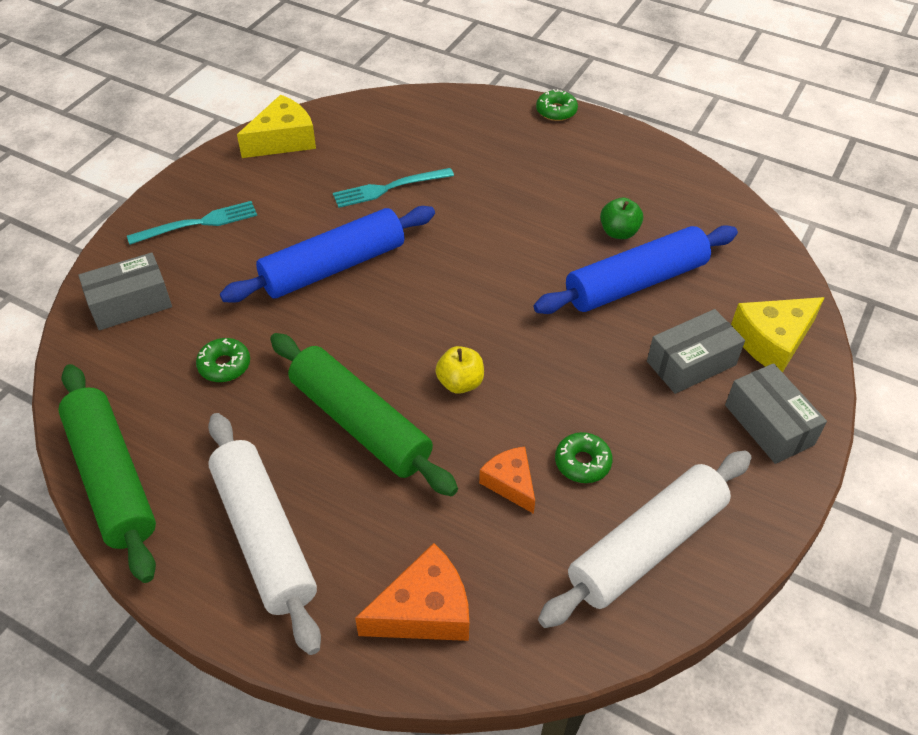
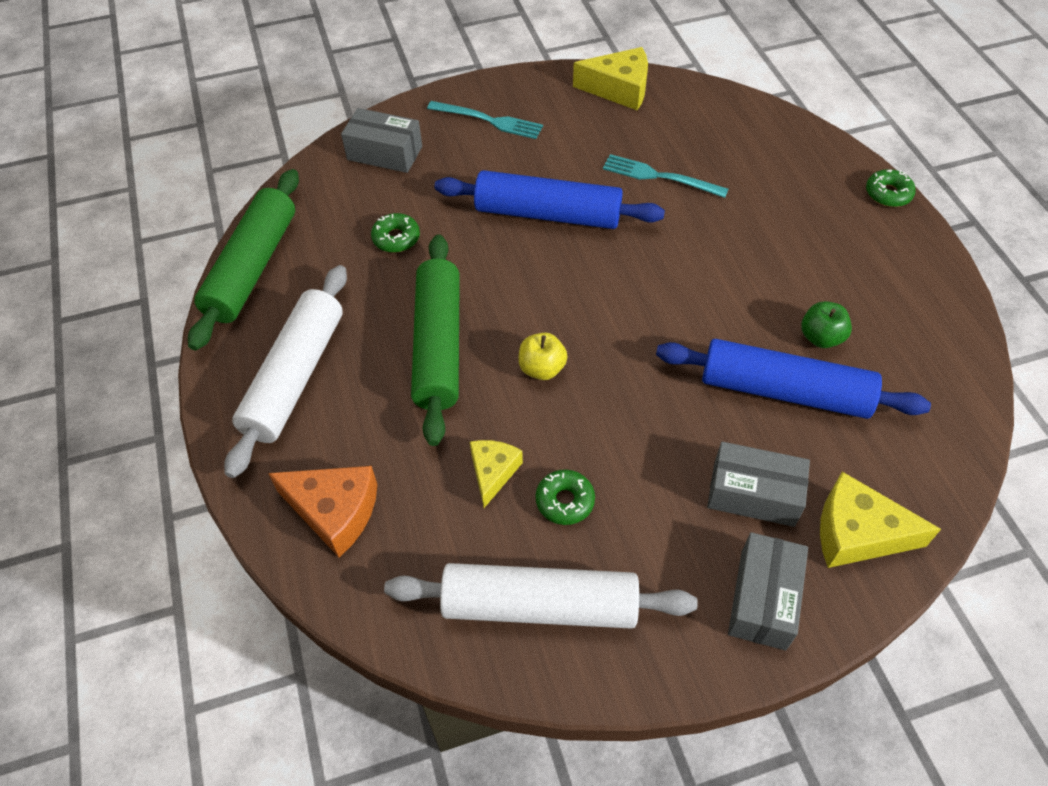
camera: 45 degrees right, 5 degrees up
(510, 483) = (493, 472): orange cheese -> yellow cheese

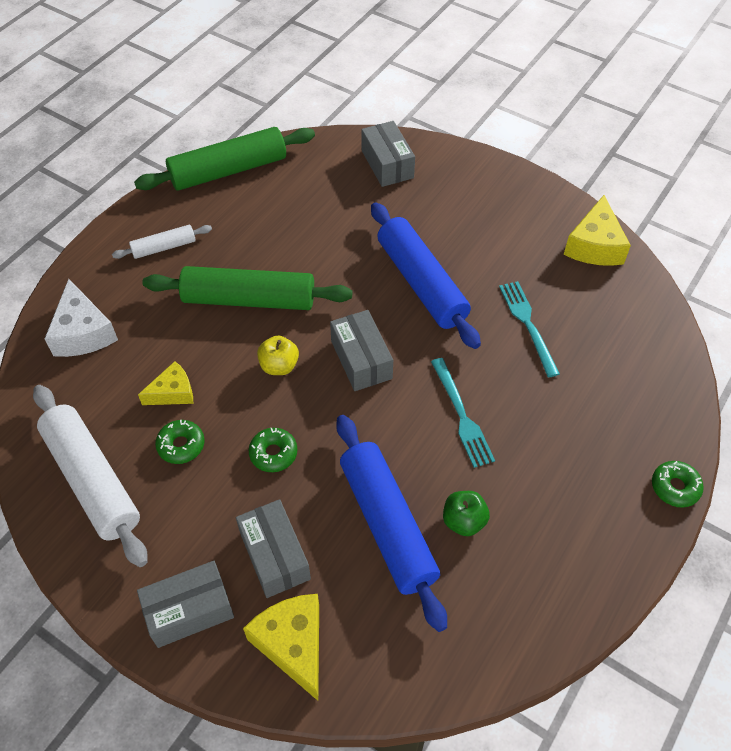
camera: 50 degrees right, 0 degrees up
(294, 377) = (164, 247): white rolling pin -> white rolling pin, size x0.51
(334, 512) = (83, 332): orange cheese -> white cheese
(396, 238) = (318, 219): green donut -> green donut (273, 453)
(438, 346) = (249, 299): green rolling pin -> green rolling pin turned 45 degrees clockwise
(488, 120) = (477, 195): turquoise fork -> turquoise fork (461, 415)
(592, 305) = (361, 359): none -> grey box
(619, 89) = (594, 245): yellow cheese -> yellow cheese turned 45 degrees clockwise

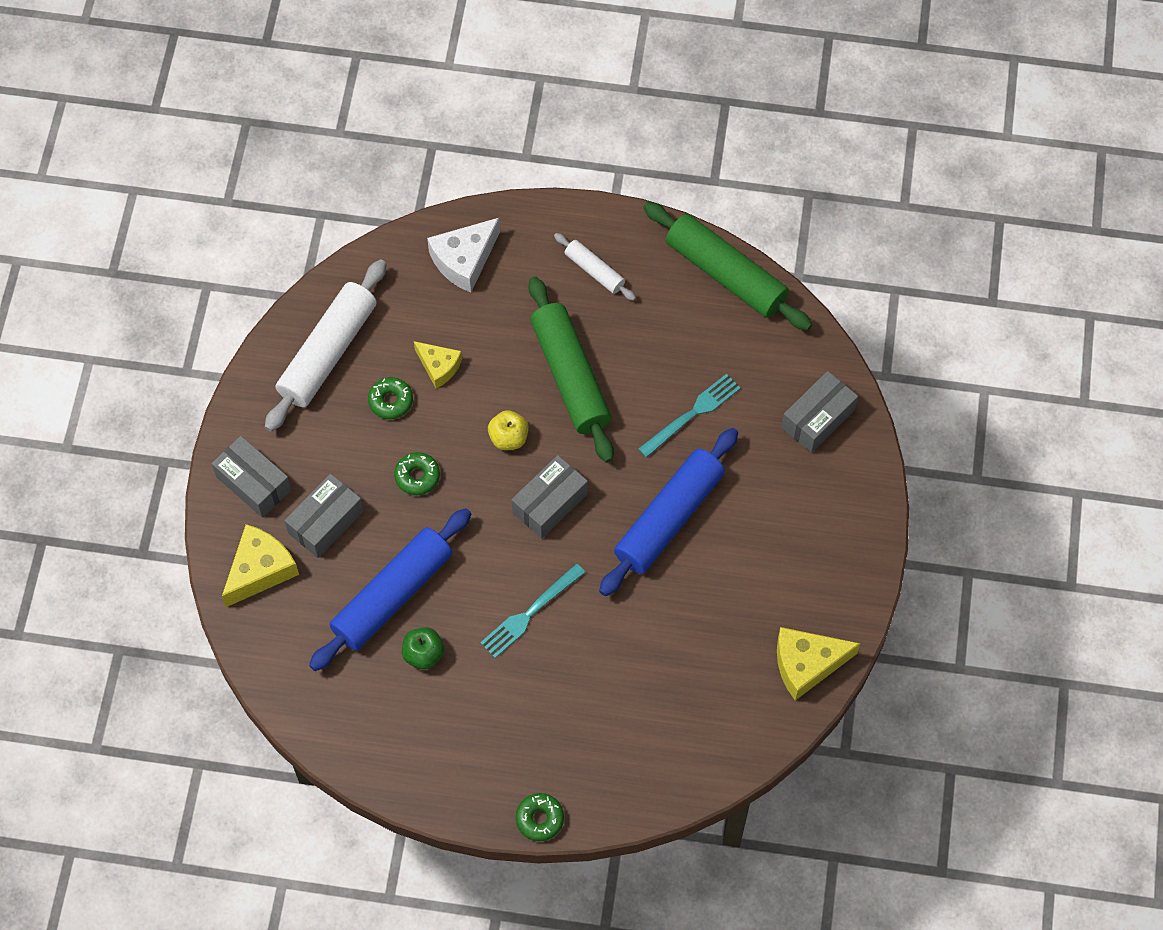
camera: 65 degrees right, 10 degrees up
(528, 324) = (666, 634): turquoise fork -> turquoise fork (692, 414)

